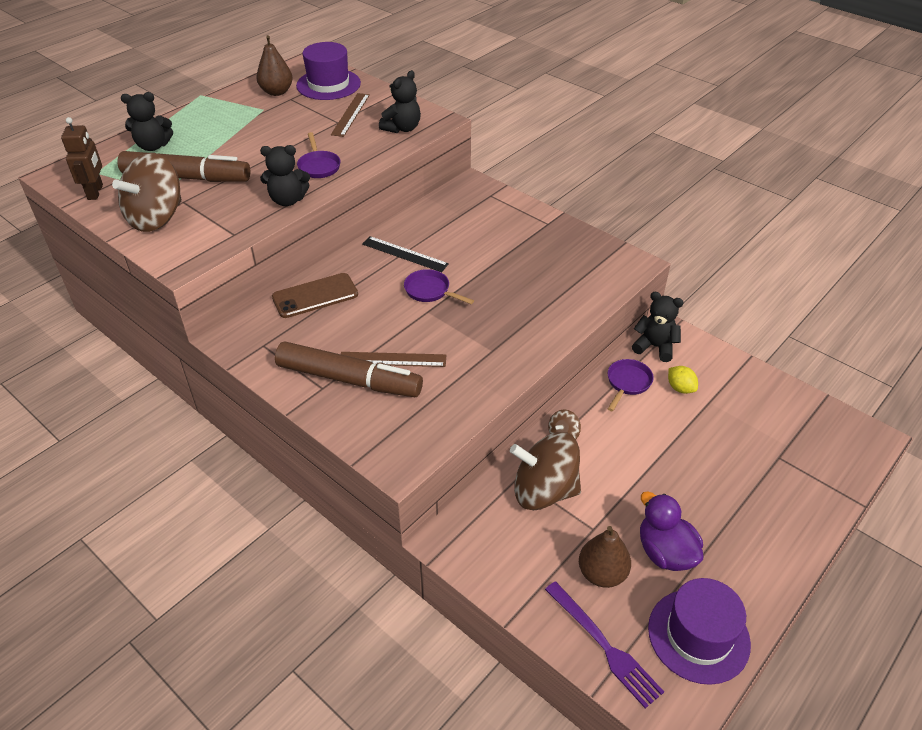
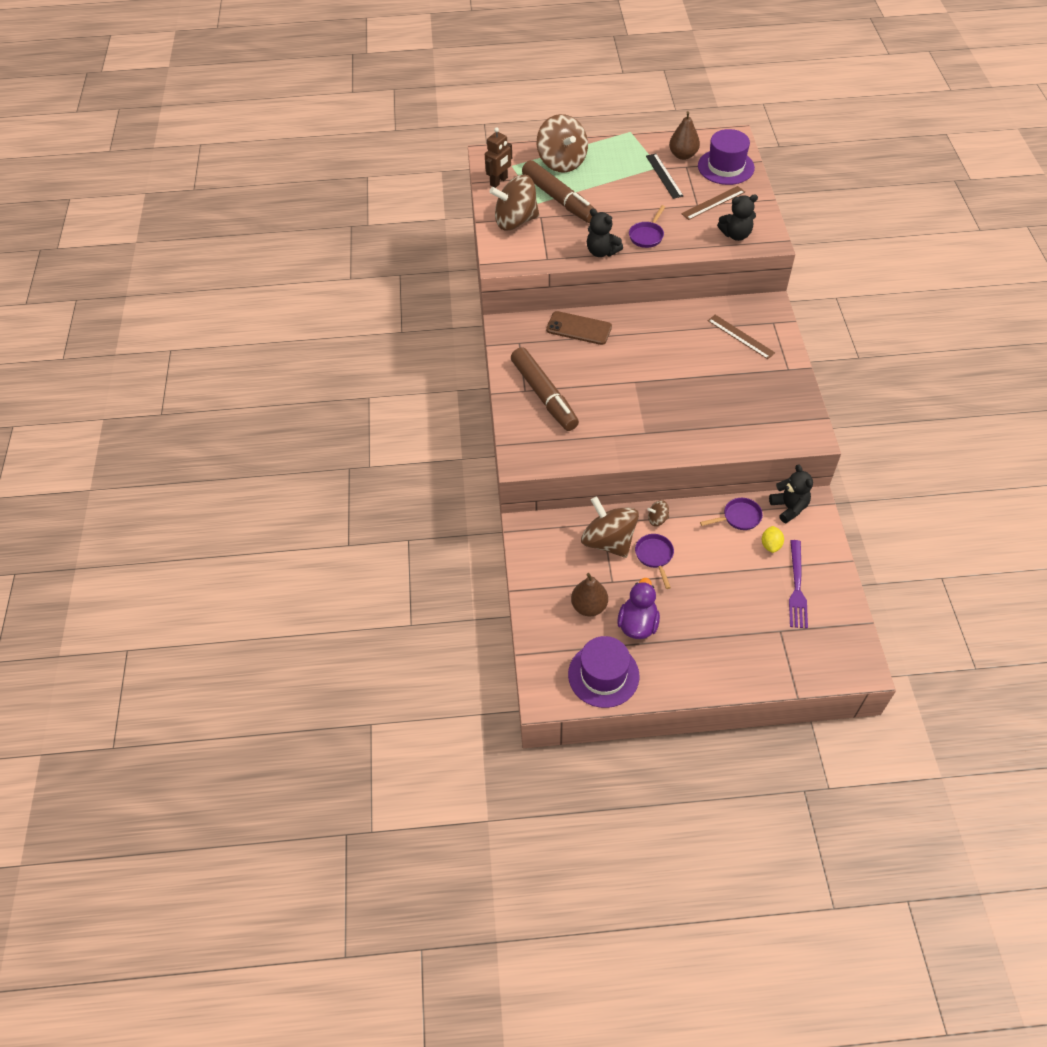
camera: 45 degrees right, 10 degrees up
(153, 146) = (562, 162): black teddy bear -> brown spinning top
(392, 359) = (581, 399): brown ruler -> brown ruler (740, 336)
(404, 254) = (664, 332): black ruler -> black ruler (664, 176)
(430, 291) = (651, 369): purple pan -> purple pan (655, 556)
(604, 646) = (548, 639): purple fork -> purple fork (796, 587)

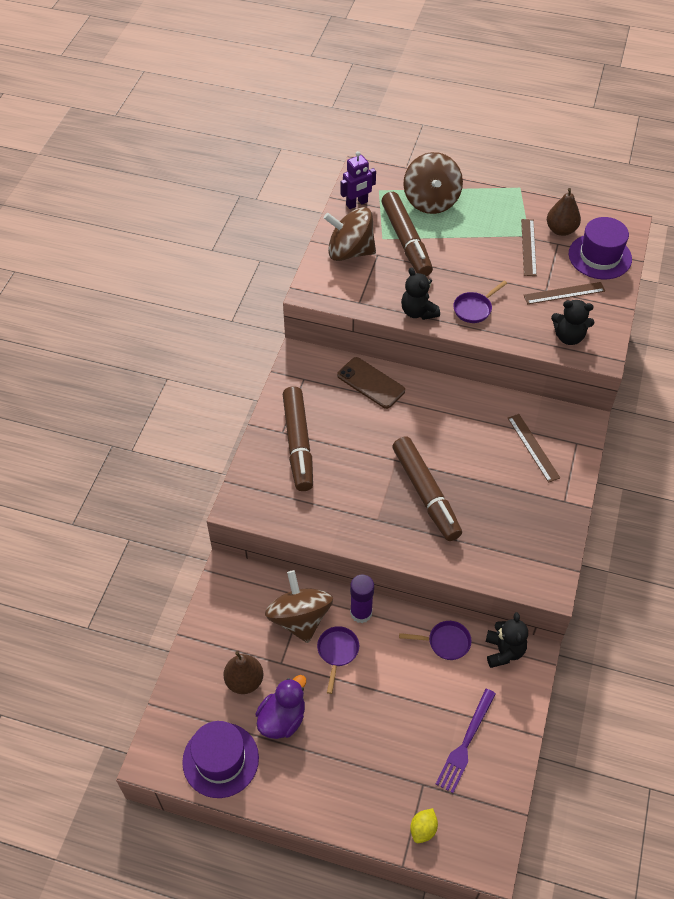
camera: 20 degrees right, 0 degrees up
(499, 181) = (357, 204): brown robot -> purple robot
(657, 519) = (361, 613): brown spinning top -> purple glue stick
(664, 176) = (528, 247): black ruler -> brown ruler
(673, 399) = (425, 493): none -> brown marker
(770, 545) = (462, 685): yellow lemon -> yellow lemon (423, 829)

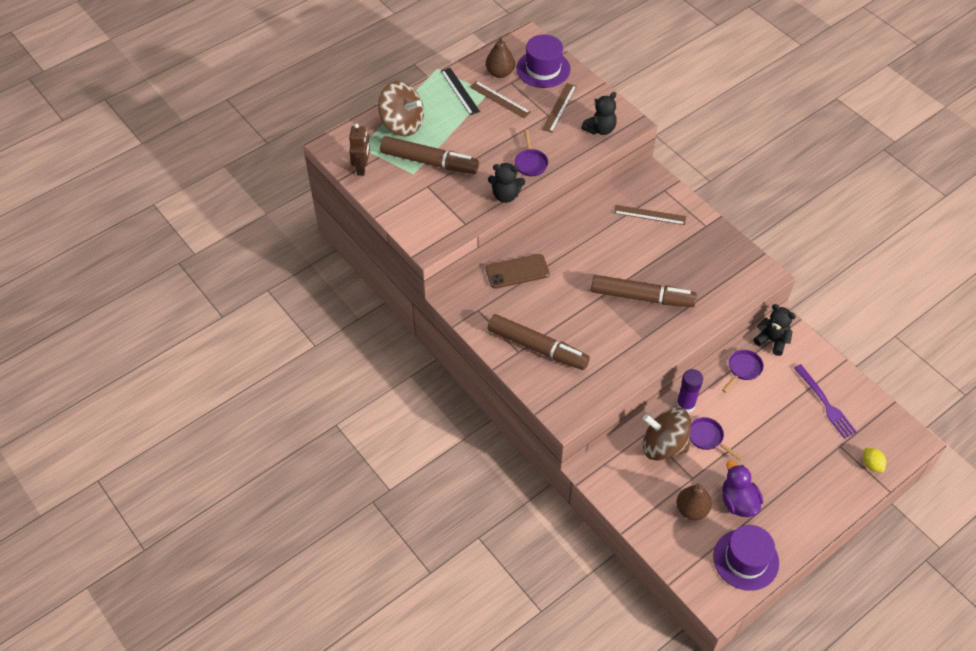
camera: 55 degrees left, 0 degrees up
(350, 251) = (409, 200): brown spinning top -> none
(357, 204) = (362, 168): purple robot -> brown robot
(509, 216) = (460, 91): none -> black ruler

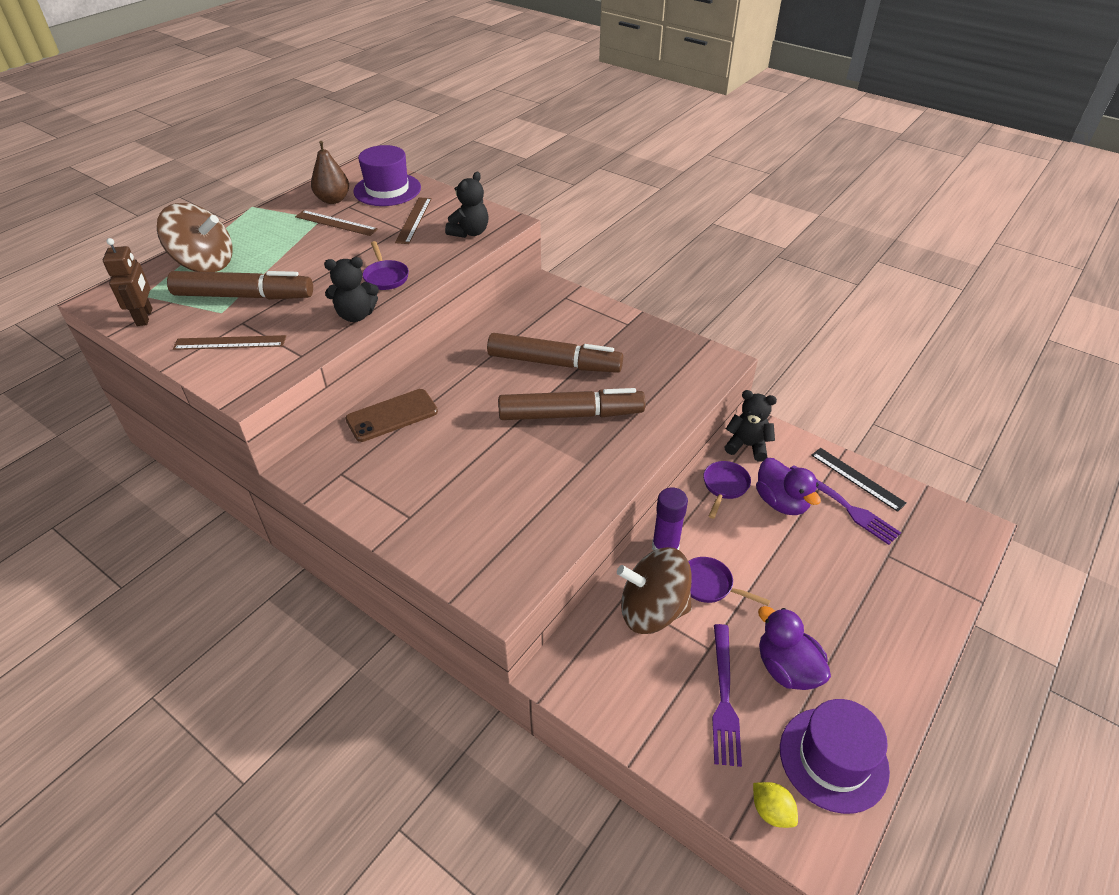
camera: 15 degrees left, 10 degrees down
(460, 91) = (283, 222): black ruler -> black ruler (857, 478)
(537, 347) = (436, 505): brown marker -> brown marker (553, 363)
(649, 215) = (554, 324): brown ruler -> brown ruler (230, 343)
(691, 509) = (724, 697): brown pear -> purple fork
(780, 390) = (781, 502): none -> purple duck
(871, 464) = (940, 571): yellow lemon -> yellow lemon (771, 811)

